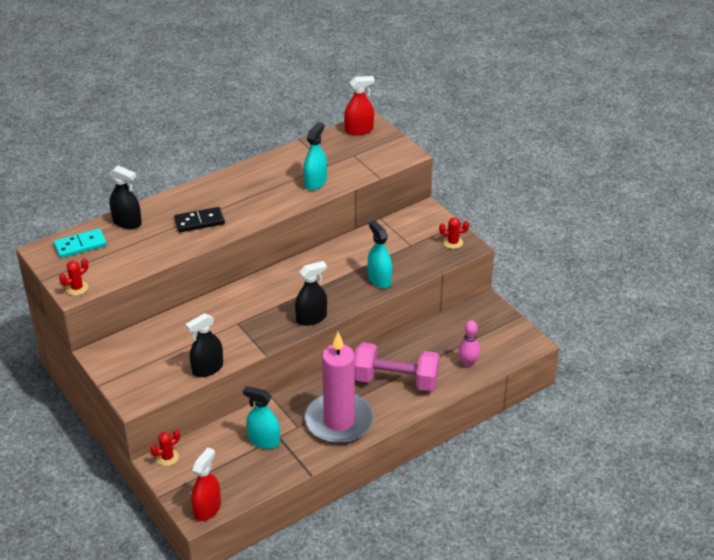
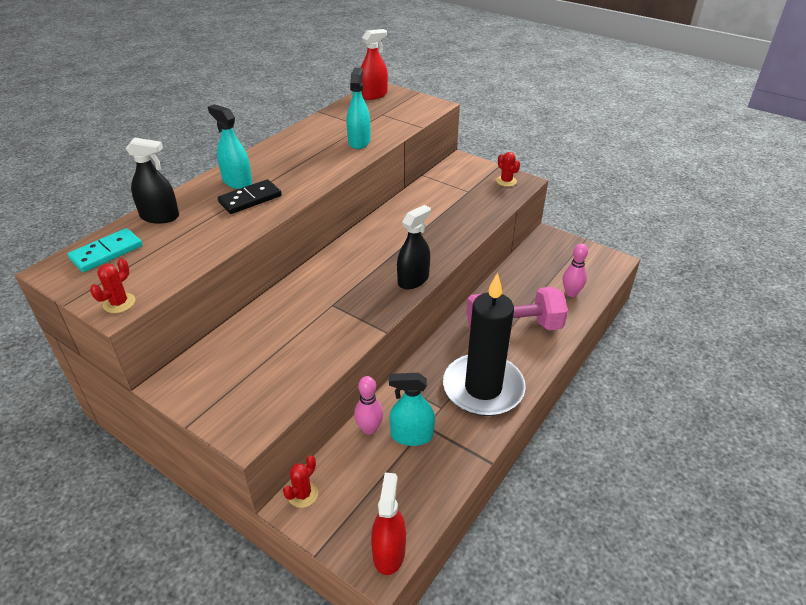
camera: 20 degrees left, 0 degrees up
(207, 368) = (323, 366): black spray bottle -> none
(235, 427) = (369, 428): none -> pink bowling pin
(339, 421) = (483, 388): pink candle -> black candle
(379, 279) = (459, 227): turquoise spray bottle -> turquoise spray bottle (237, 182)
(453, 242) = (506, 181): red cactus -> red cactus turned 75 degrees clockwise

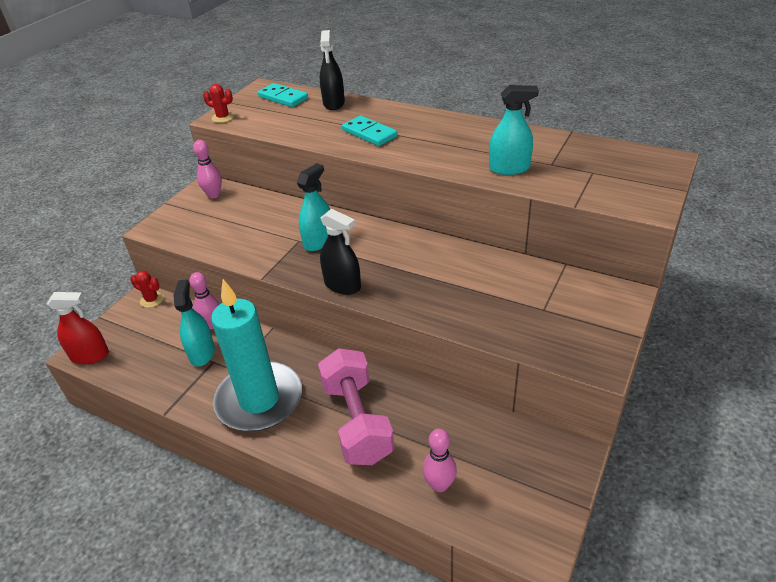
camera: 85 degrees right, 0 degrees up
(199, 375) = (214, 195): none -> pink bowling pin
(237, 182) = (398, 121): turquoise spray bottle -> turquoise spray bottle (318, 241)
(250, 199) = (369, 133): black domino -> turquoise domino
(373, 95) = (643, 158): red spray bottle -> none
(483, 388) = (259, 400): black candle -> turquoise candle
(506, 181) = (590, 345): red cactus -> none

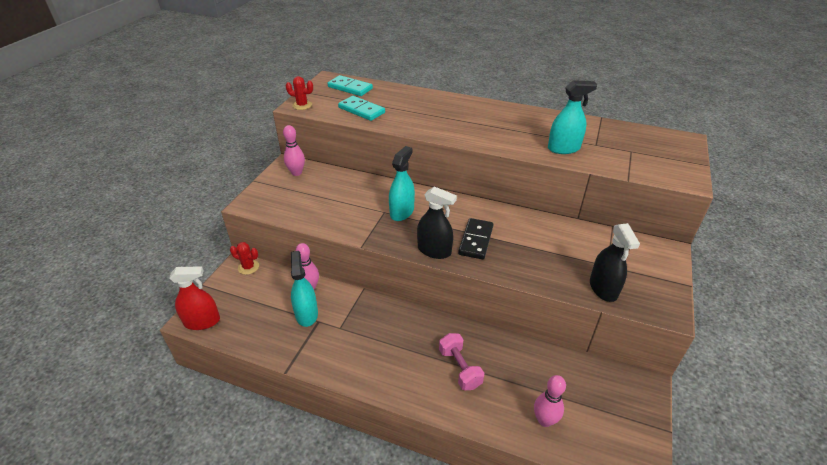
camera: 10 degrees left, 0 degrees up
(259, 400) = (369, 354): turquoise candle -> none
(334, 103) = (396, 93): black spray bottle -> black spray bottle (603, 288)
(357, 421) = (460, 368): pink dumbbell -> pink dumbbell, size x0.57
(369, 133) = (436, 119): turquoise domino -> turquoise domino (361, 110)
(394, 275) = (476, 240): none -> black domino

